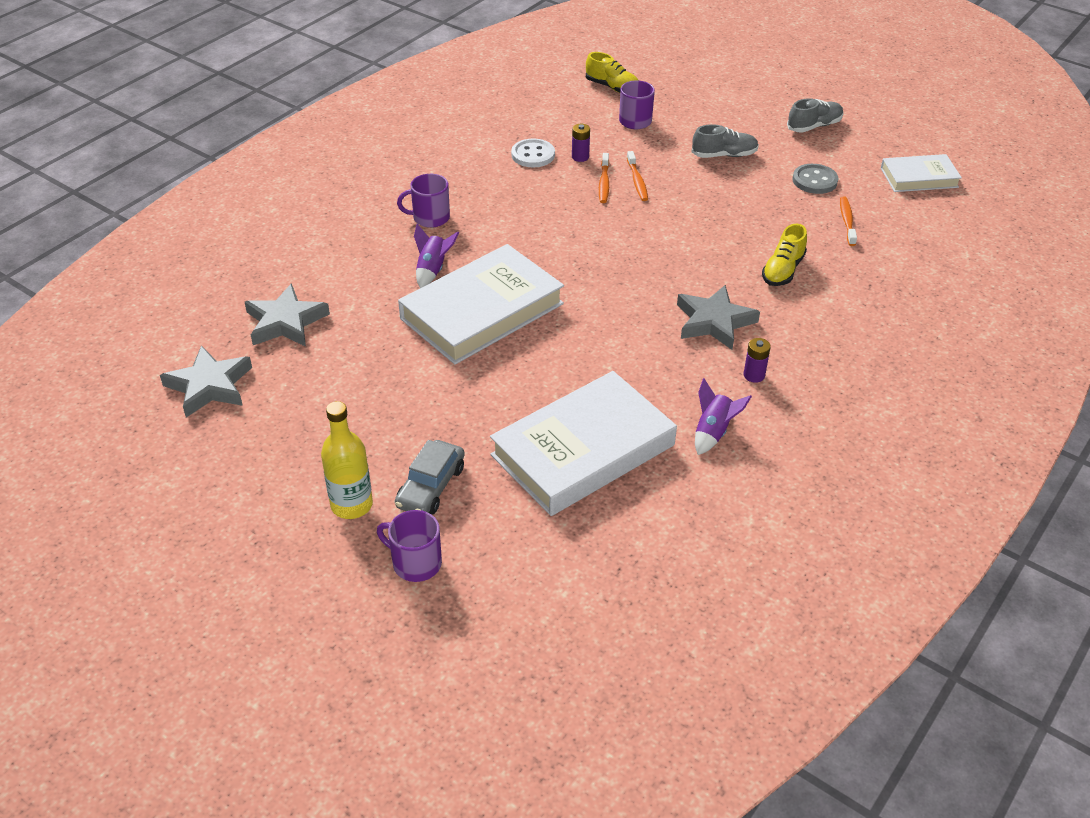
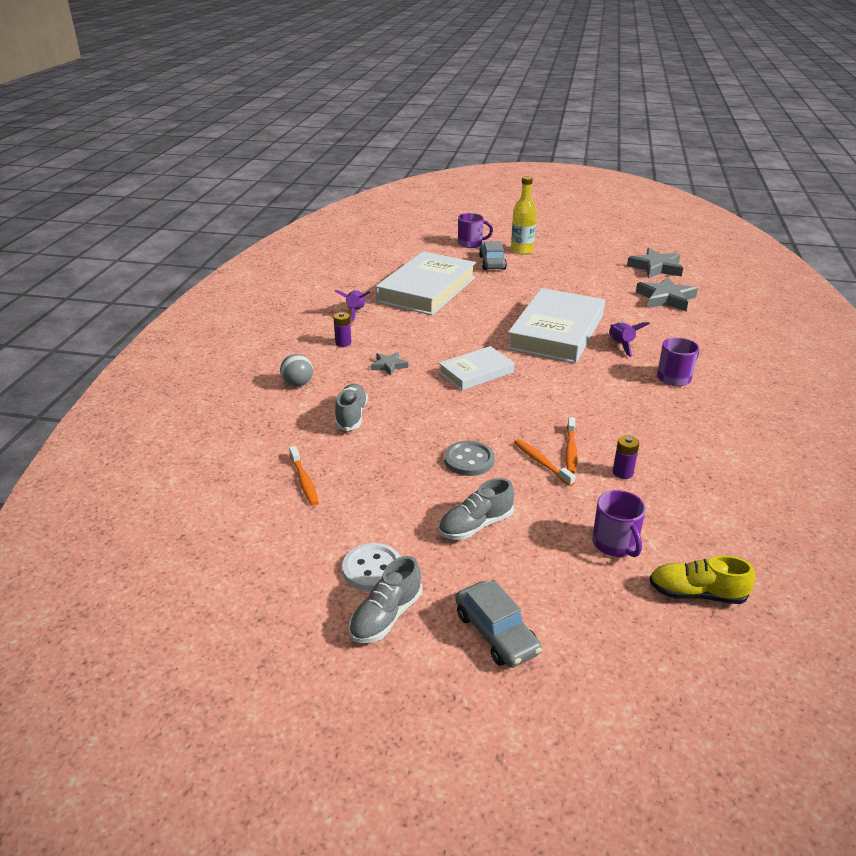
camera: 155 degrees right, 10 degrees down
(533, 155) = (669, 460): white button -> white button (372, 569)
(604, 183) = (570, 450): orange toothbrush -> orange toothbrush turned 150 degrees counterclockwise
(714, 321) = (389, 366): grey star -> grey star, size x0.54
(750, 103) = (496, 633): none -> grey car
(782, 270) = (351, 416): yellow shoe -> grey shoe
(814, 180) = (354, 522): grey button -> grey button (469, 460)
(828, 327) = (298, 384): none -> grey ball
(919, 177) = (225, 568): white book -> white book (476, 372)

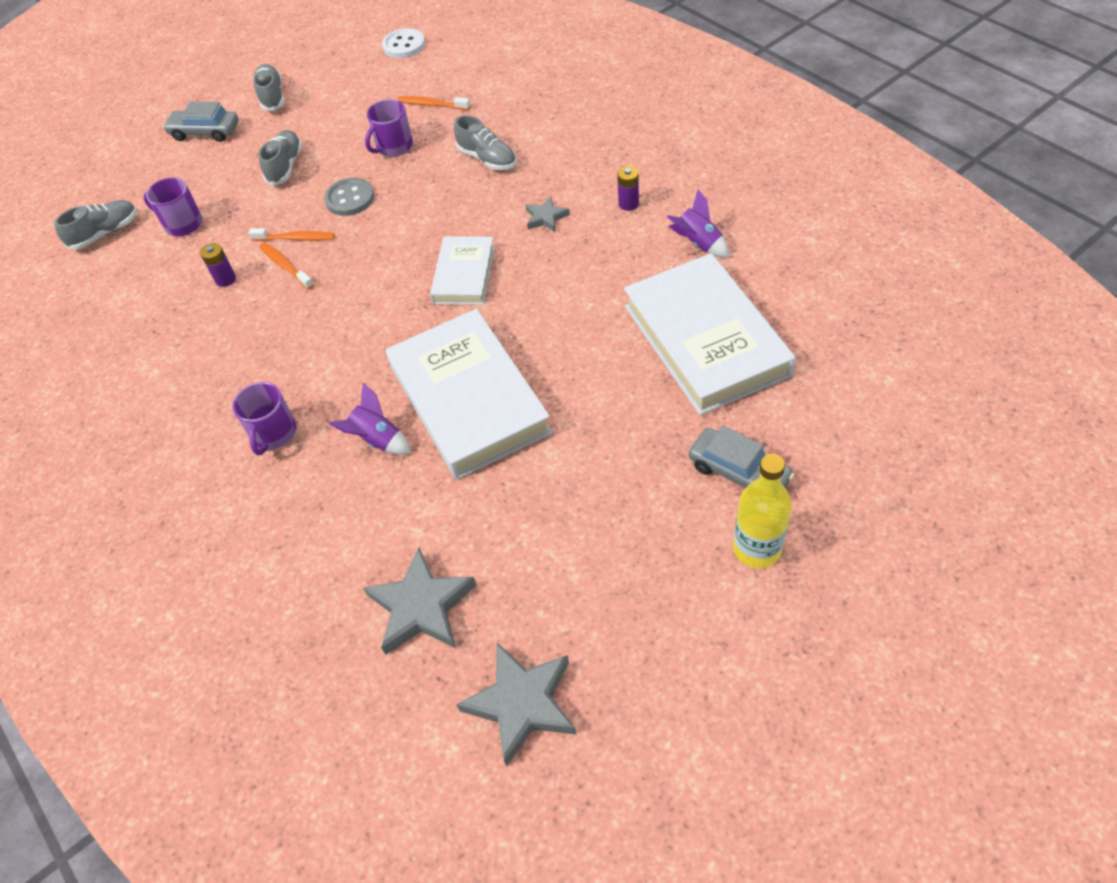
camera: 135 degrees right, 20 degrees up
(298, 384) = (577, 145): grey ball -> none
(372, 569) = (312, 105): white button -> white button (404, 45)
(471, 243) = (845, 494): purple mug -> purple mug (394, 146)
(696, 594) = (105, 233): yellow shoe -> grey shoe

